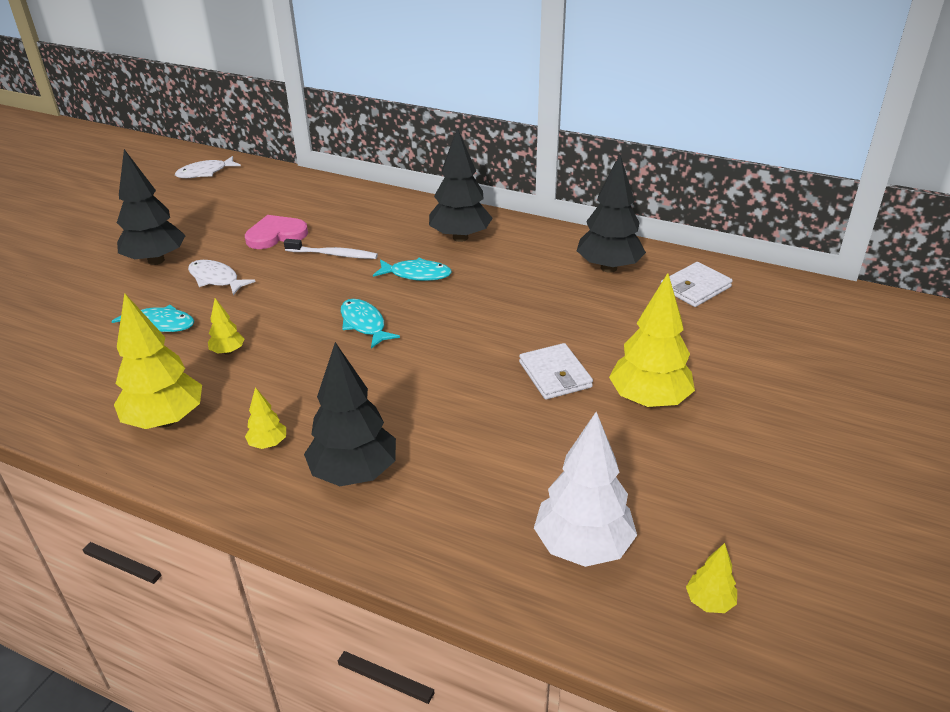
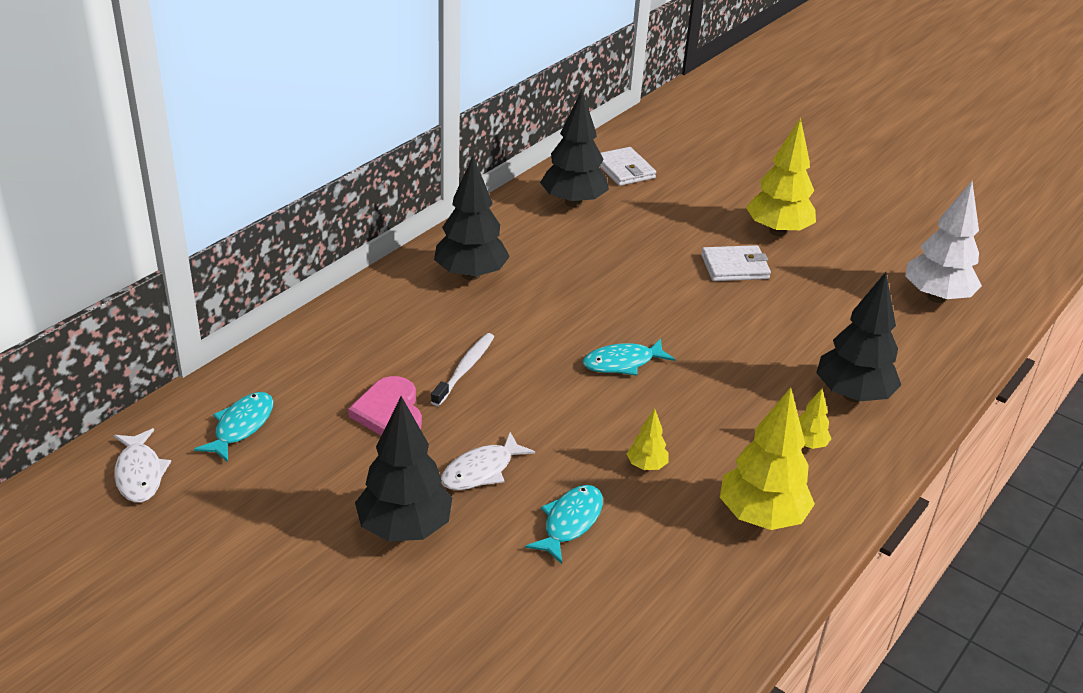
camera: 80 degrees left, 0 degrees up
(416, 274) = (537, 315): turquoise fish -> turquoise fish (241, 426)
(709, 602) = (983, 260): yellow tree -> none

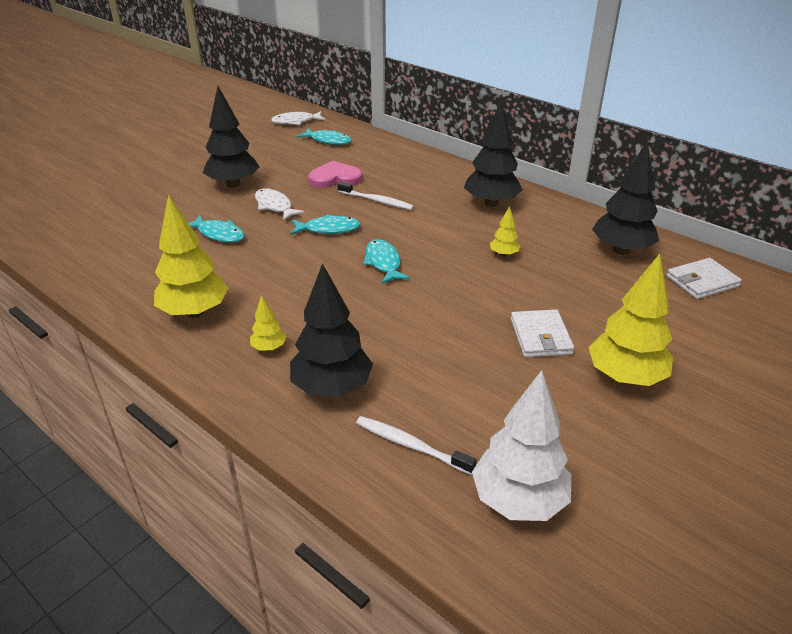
camera: 95 degrees right, 0 degrees up
(546, 411) = (328, 229): none -> turquoise fish
(646, 466) = (263, 266): yellow tree -> yellow tree (503, 254)
(905, 347) = (411, 445): none -> white toothbrush

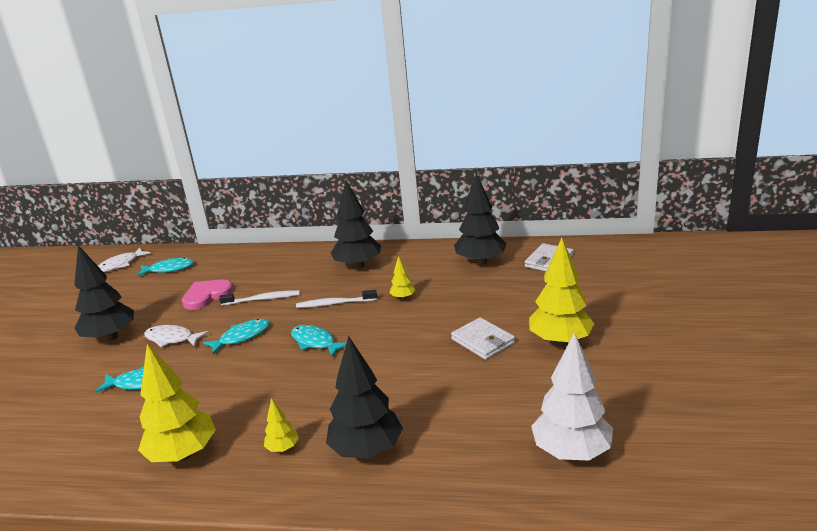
camera: 30 degrees left, 10 degrees down
(411, 445) = (466, 457): white toothbrush -> white toothbrush (335, 303)

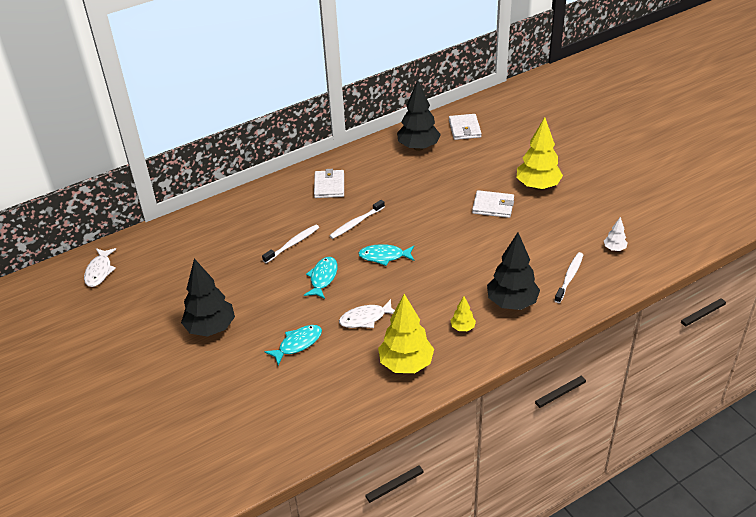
camera: 40 degrees left, 15 degrees up
(169, 269) = (160, 255): turquoise fish -> none
(172, 339) = (268, 305): white fish -> white fish (365, 318)
(206, 296) = (238, 262): pink heart -> none
(358, 266) = (329, 186): black tree -> white wallet
(403, 298) = (400, 198): yellow tree -> none
(469, 457) = (569, 277): none -> white toothbrush
(571, 452) = (614, 248): white tree -> white tree, size x0.47

